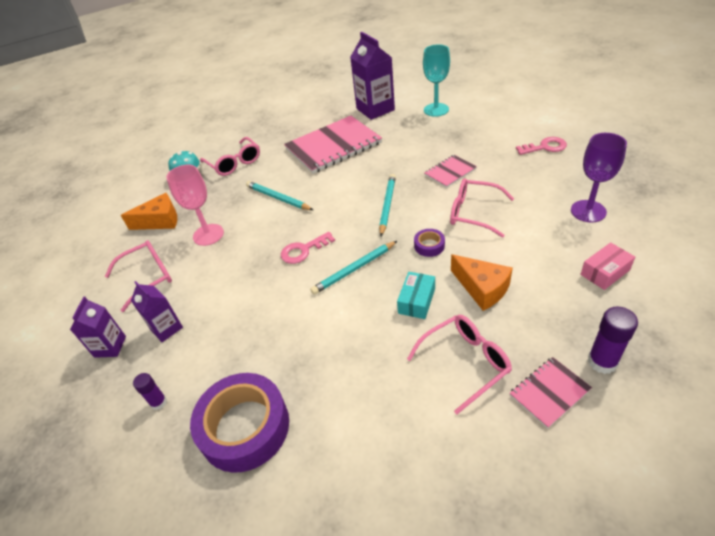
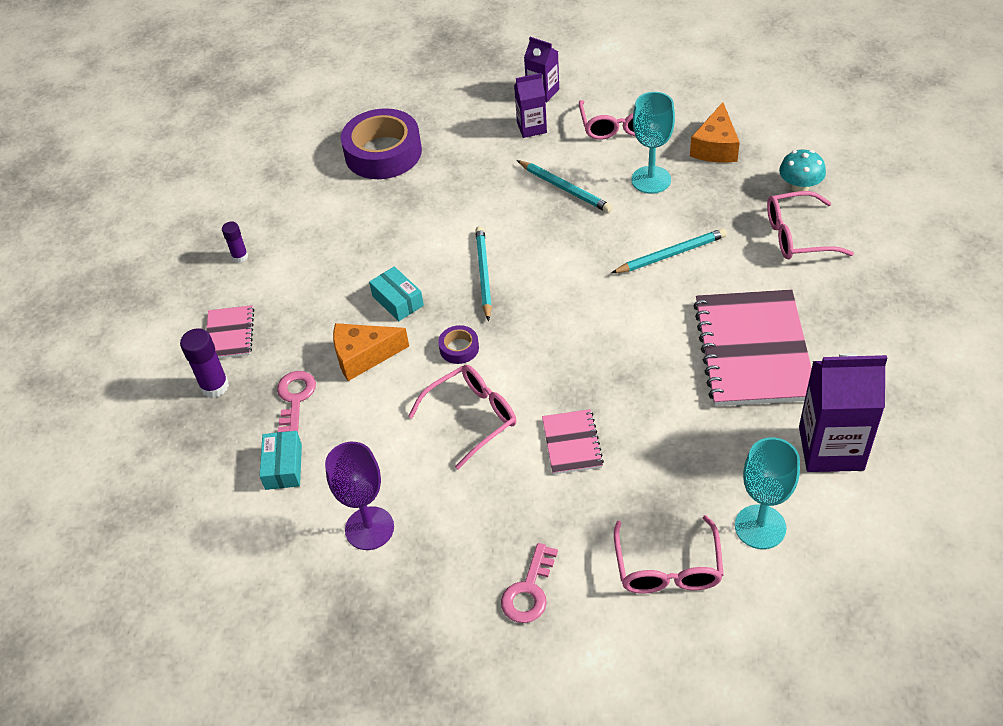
camera: 120 degrees right, 5 degrees up
(158, 402) = (453, 112): purple glue stick -> purple glue stick (240, 256)
(208, 235) = (651, 180): pink goblet -> turquoise goblet
(303, 250) = (551, 246): pink key -> pink key (295, 398)
(387, 205) = (562, 346): turquoise pencil -> turquoise pencil (565, 188)
(465, 362) = (305, 299): pink glasses -> pink glasses (668, 568)
(605, 272) = (283, 466): pink box -> turquoise box

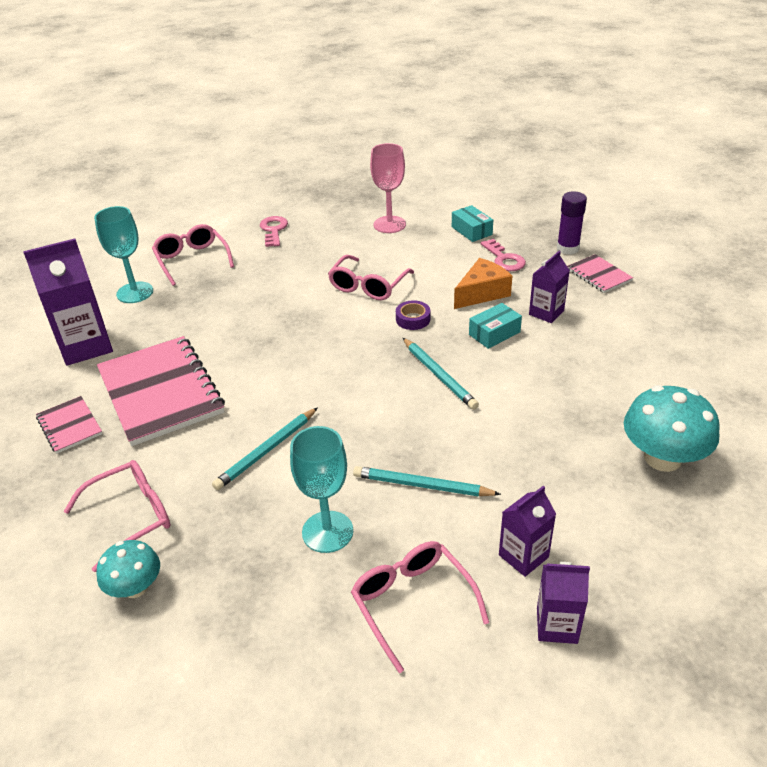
camera: 150 degrees right, 10 degrees down
(240, 256) = (666, 321): purple glue stick -> none
(329, 306) = (546, 313): none -> purple carton
(369, 528) = (389, 224): purple goblet -> pink goblet
(383, 153) = (662, 458): purple tape -> turquoise mushroom
(397, 301) = (494, 333): turquoise box -> turquoise box turned 60 degrees counterclockwise
(572, 443) = (286, 294): pink notebook -> pink notebook (69, 426)
(715, 147) = (263, 613): orange cheese -> none

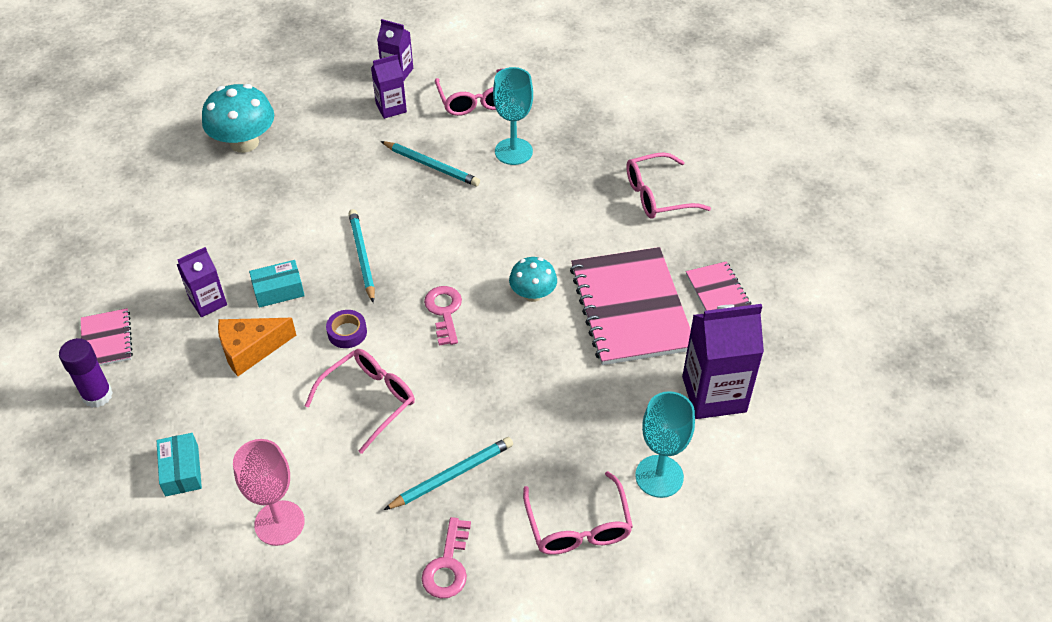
camera: 165 degrees left, 10 degrees up
(135, 587) = (653, 148): turquoise mushroom -> turquoise mushroom (533, 294)
(266, 451) = (542, 222): turquoise pencil -> turquoise pencil (452, 475)
(504, 259) = (185, 399): pink key -> pink key (444, 312)

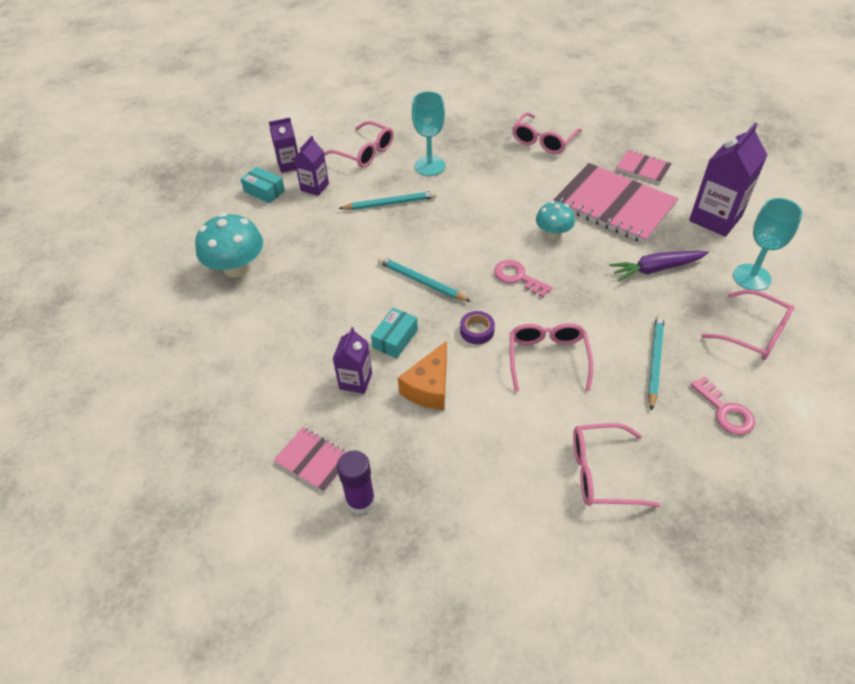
camera: 40 degrees left, 0 degrees up
(182, 470) = (493, 497): turquoise box -> turquoise box (264, 191)
(279, 523) = (601, 473): pink goblet -> pink glasses
(578, 397) = (656, 269): none -> purple carrot

